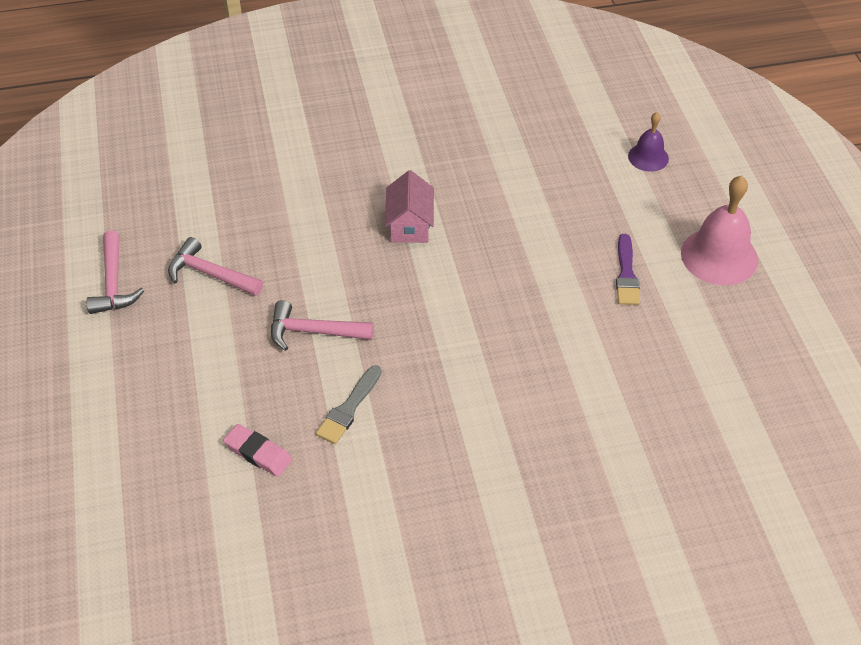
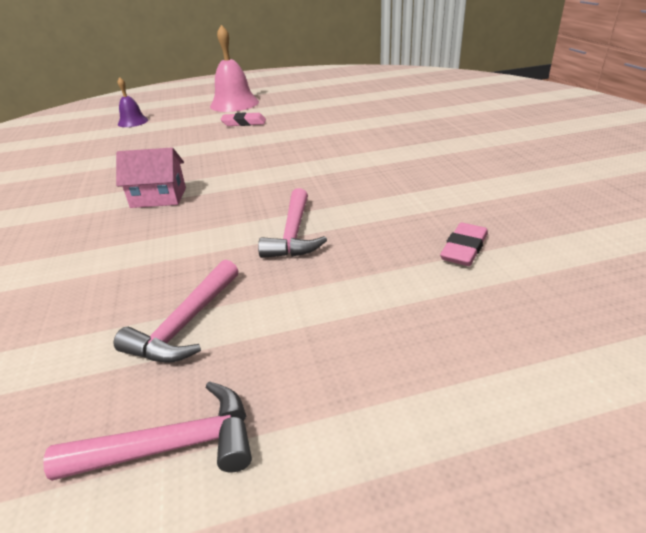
camera: 90 degrees left, 15 degrees down
(349, 408) = (388, 206): grey brush -> none
(626, 274) = (244, 123): purple brush -> pink eraser

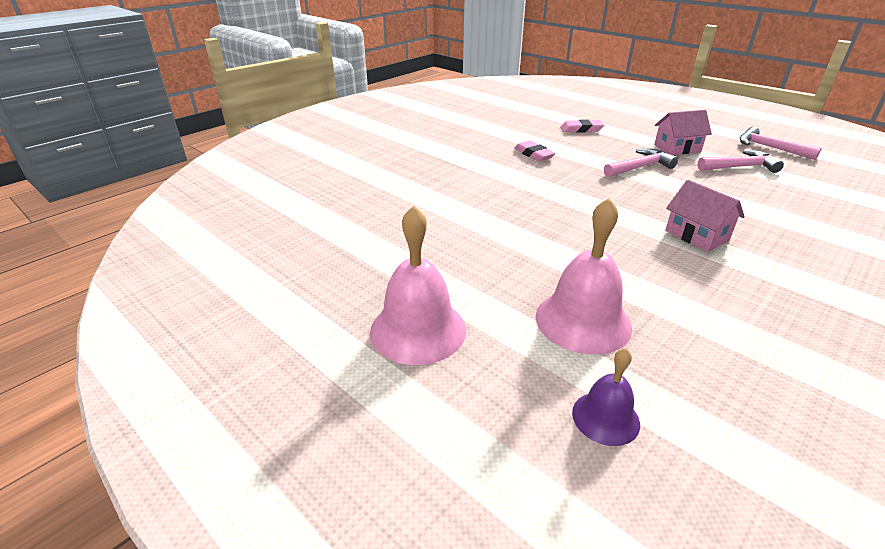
camera: 125 degrees left, 0 degrees up
(175, 133) = (583, 321): none -> pink bell
(244, 123) = (491, 275): pink eraser -> pink eraser (533, 154)
(307, 303) = (677, 148): none -> pink house

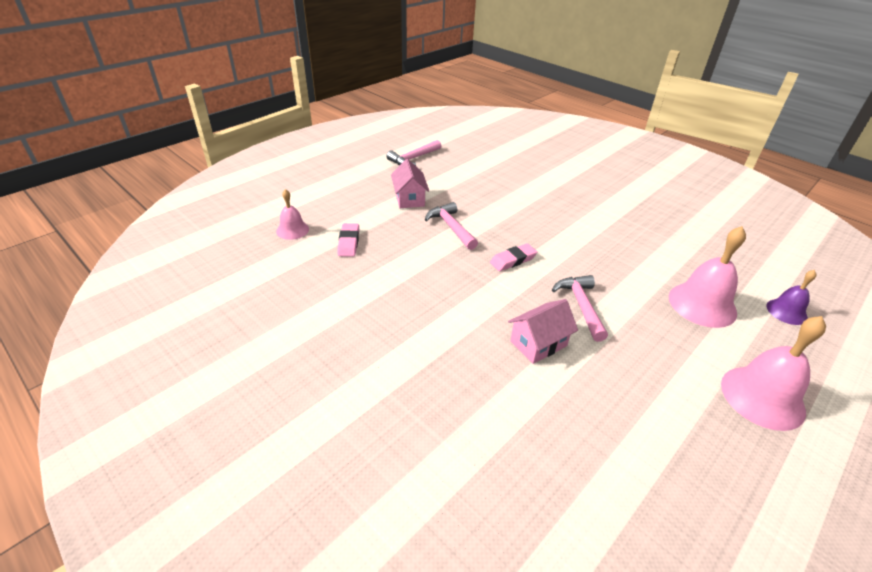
camera: 90 degrees left, 5 degrees up
(533, 154) = (416, 287): pink eraser -> pink eraser (513, 260)
(585, 112) = (292, 230): none -> pink bell
(696, 235) = (570, 230): pink house -> pink house (538, 343)
(740, 167) = (450, 181): pink hammer -> pink hammer (581, 306)

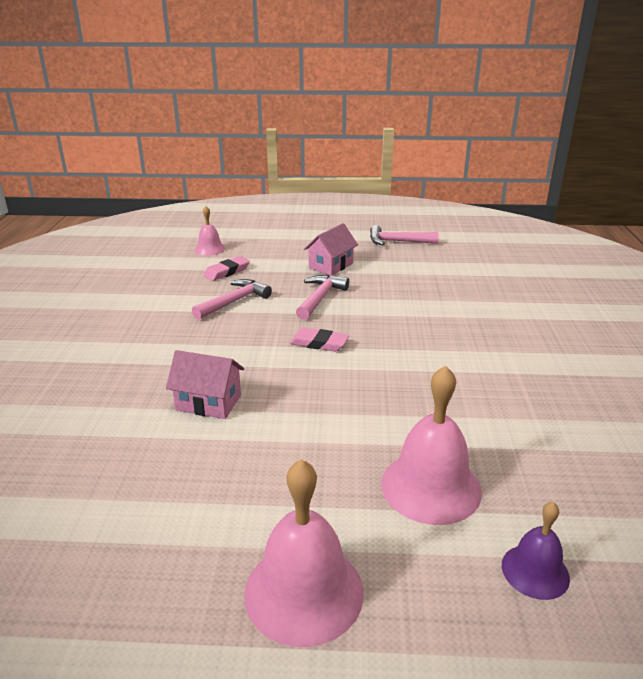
camera: 50 degrees right, 10 degrees down
(581, 306) = (301, 405): pink hammer -> pink hammer (234, 301)

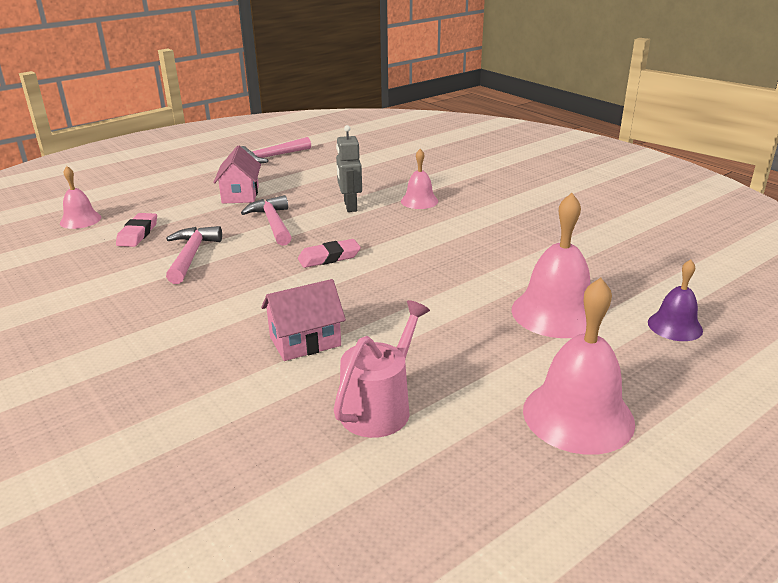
camera: 40 degrees left, 0 degrees up
(180, 482) = (380, 407): none -> pink watering can
(397, 306) = (350, 206): none -> grey robot
(463, 324) = (419, 201): none -> pink bell

